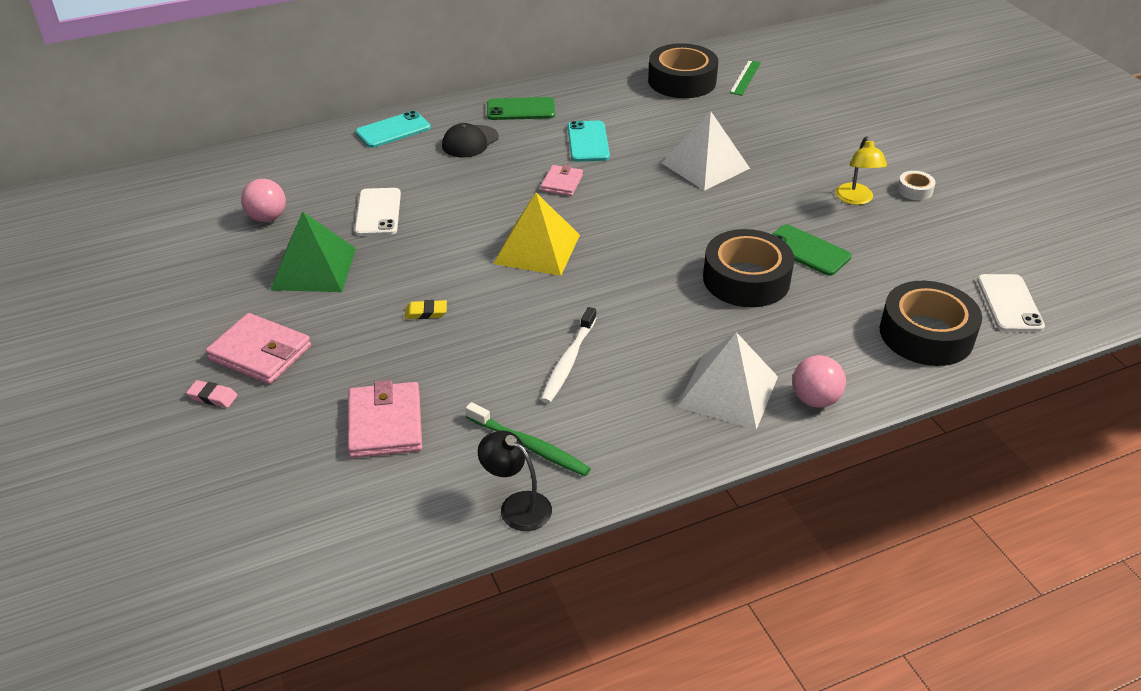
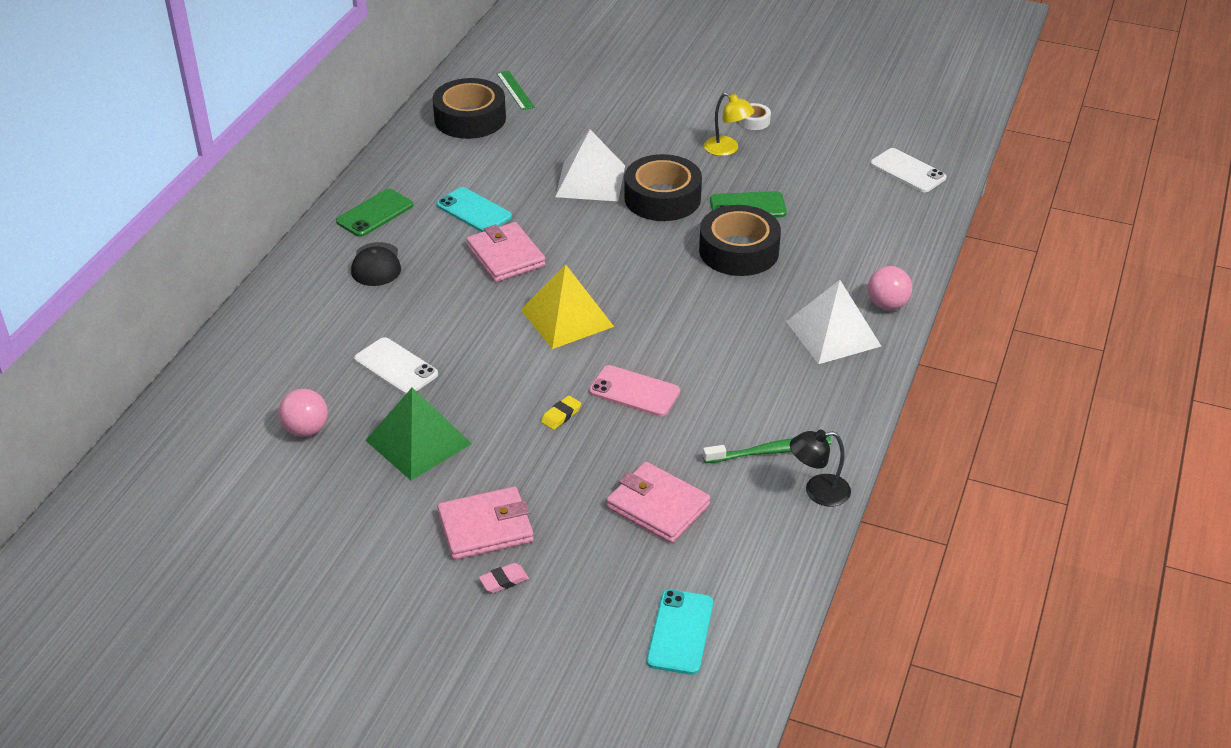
camera: 45 degrees left, 0 degrees up
(393, 130) = (290, 293): turquoise phone -> turquoise phone (680, 632)
(501, 330) = (634, 391): none -> pink phone
(562, 183) = (505, 256): pink wallet -> pink wallet, size x1.66
(568, 361) = (711, 382): white toothbrush -> none
(926, 334) = (890, 221): black tape -> black tape (662, 198)

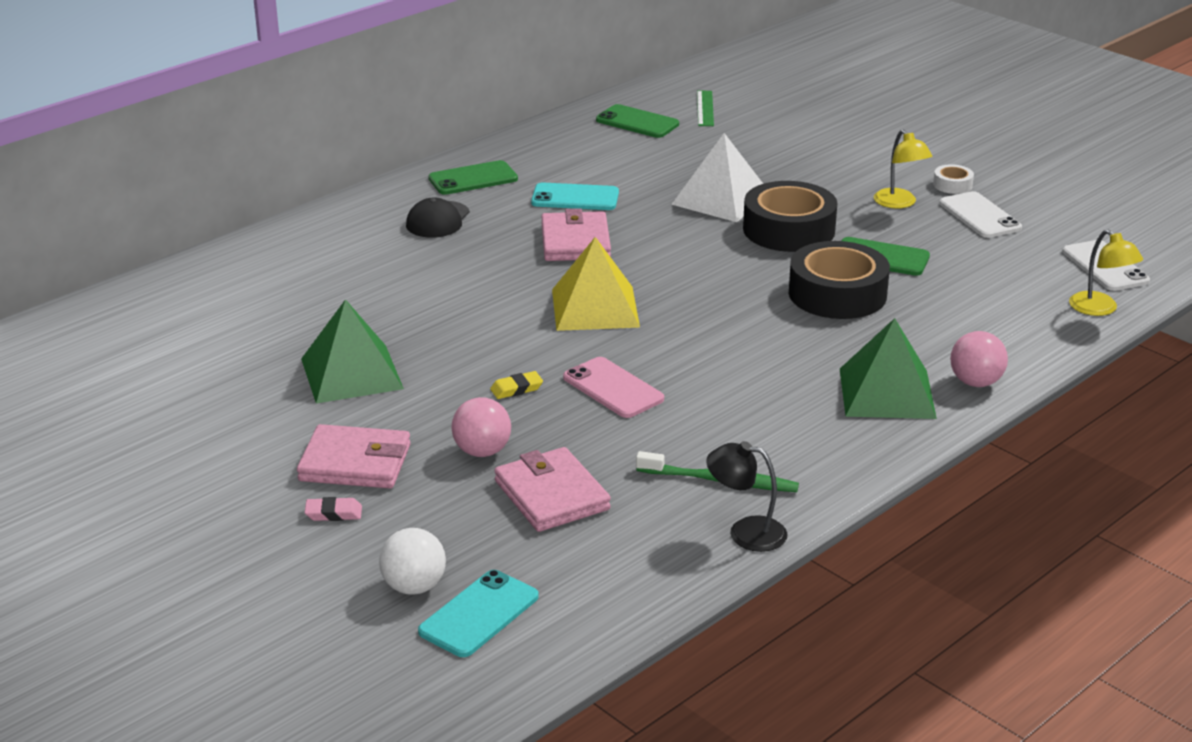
camera: 25 degrees right, 10 degrees down
(306, 430) = (252, 336): pink ball -> pink ball (482, 451)
(396, 367) = (384, 307): white phone -> white phone (980, 216)
(470, 118) = (637, 122): black tape -> green phone
(474, 211) = (575, 198): turquoise phone -> turquoise phone turned 60 degrees counterclockwise
(615, 625) = (414, 587): none -> white ball
(833, 333) = (887, 393): white pyramid -> green pyramid
(928, 212) = (1100, 309): none -> yellow lamp

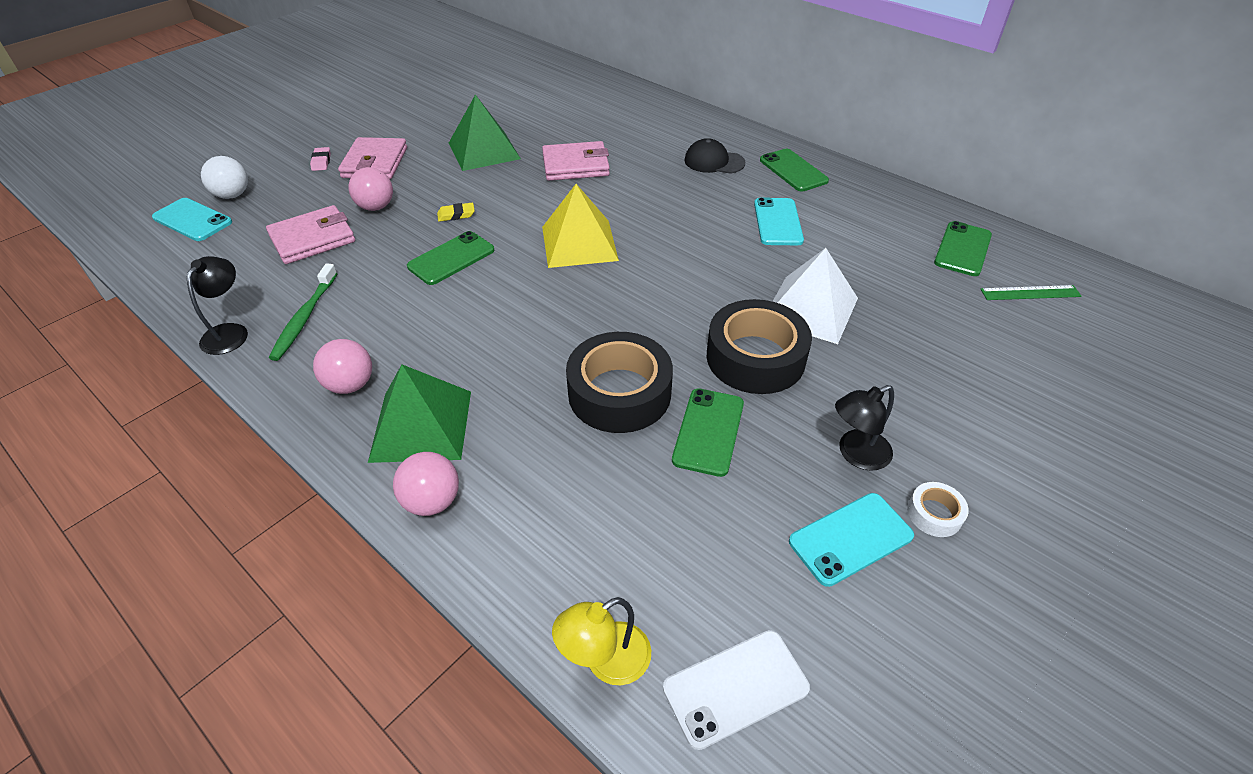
camera: 85 degrees right, 15 degrees up
(516, 389) = (456, 215): yellow eraser -> yellow eraser turned 75 degrees counterclockwise
(575, 242) = (693, 227): pink wallet -> pink wallet (576, 165)
(613, 388) = (451, 258): pink phone -> green phone
(833, 438) = (350, 385): none -> pink ball
(899, 203) = (856, 454): yellow lamp -> black lamp
(980, 216) = (850, 539): white phone -> turquoise phone

